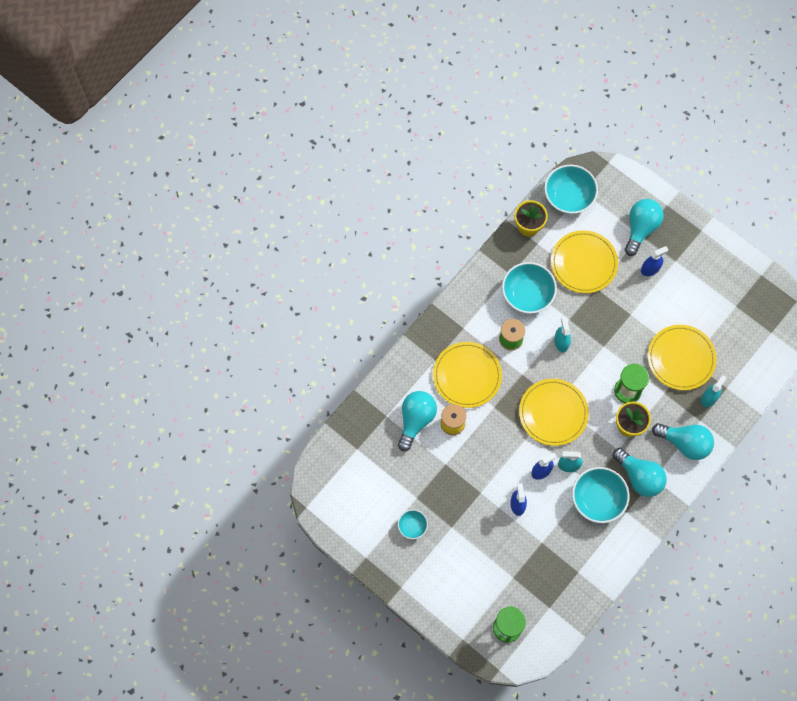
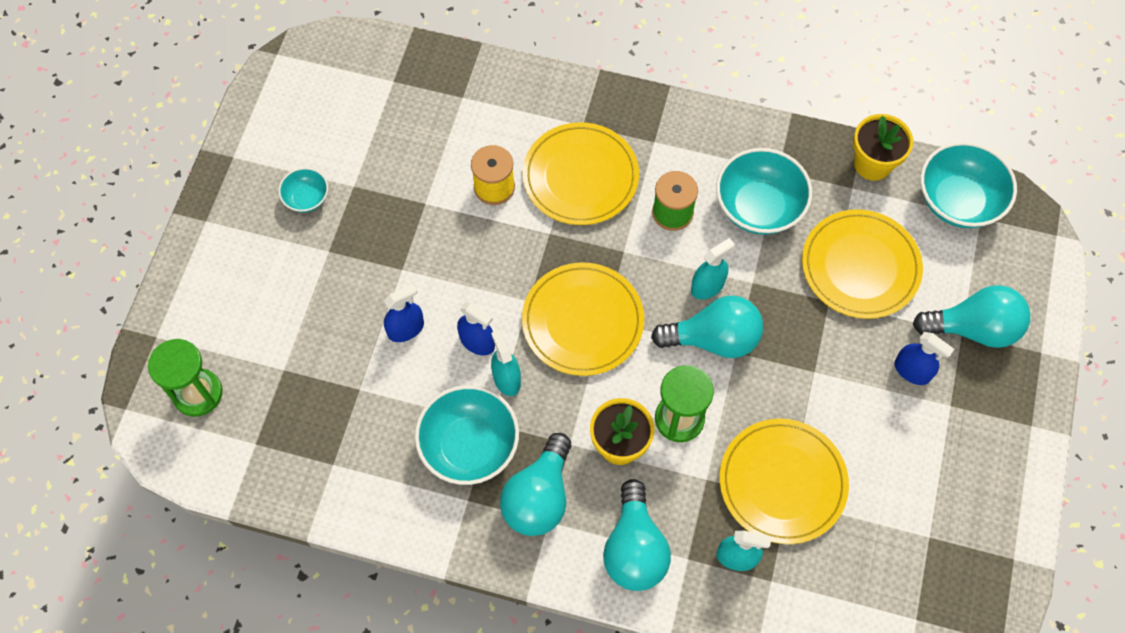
camera: 65 degrees right, 5 degrees down
(416, 420) = (475, 137): turquoise light bulb -> turquoise light bulb (713, 339)

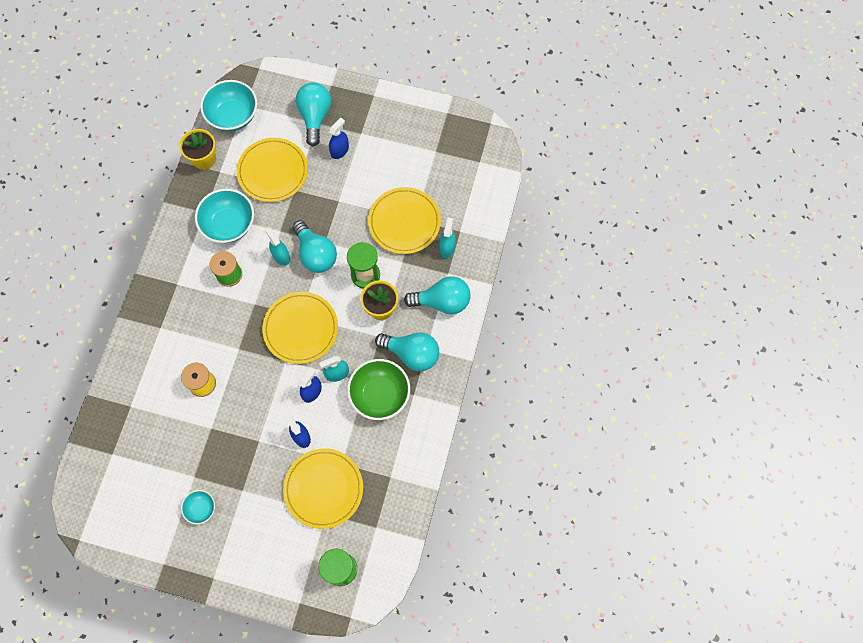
camera: 90 degrees left, 5 degrees up
(469, 446) = (380, 394): turquoise bowl -> green bowl
(580, 176) = (199, 329): yellow plate -> yellow plate (323, 488)
(713, 339) = (316, 254): turquoise light bulb -> turquoise light bulb turned 150 degrees clockwise

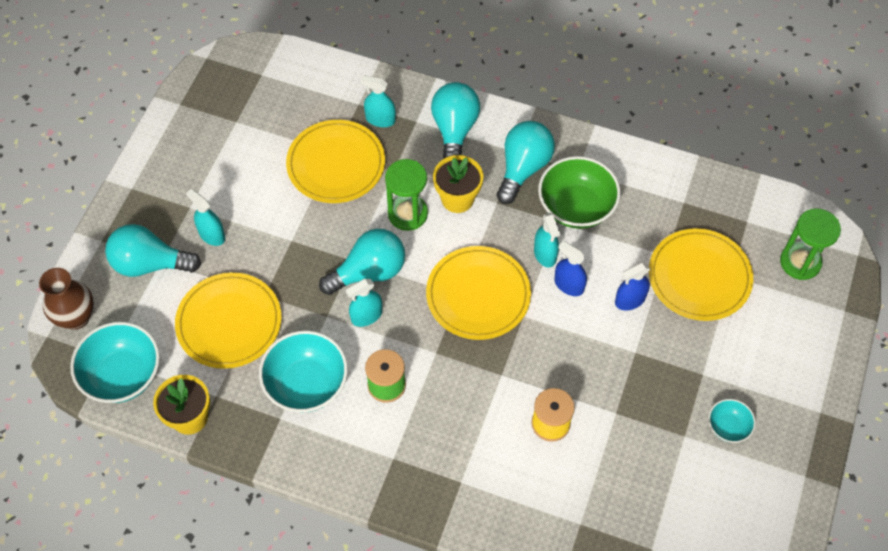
camera: 85 degrees left, 10 degrees down
(273, 82) = (76, 317): none -> brown vase
(339, 150) = (212, 235): blue spray bottle -> turquoise spray bottle

